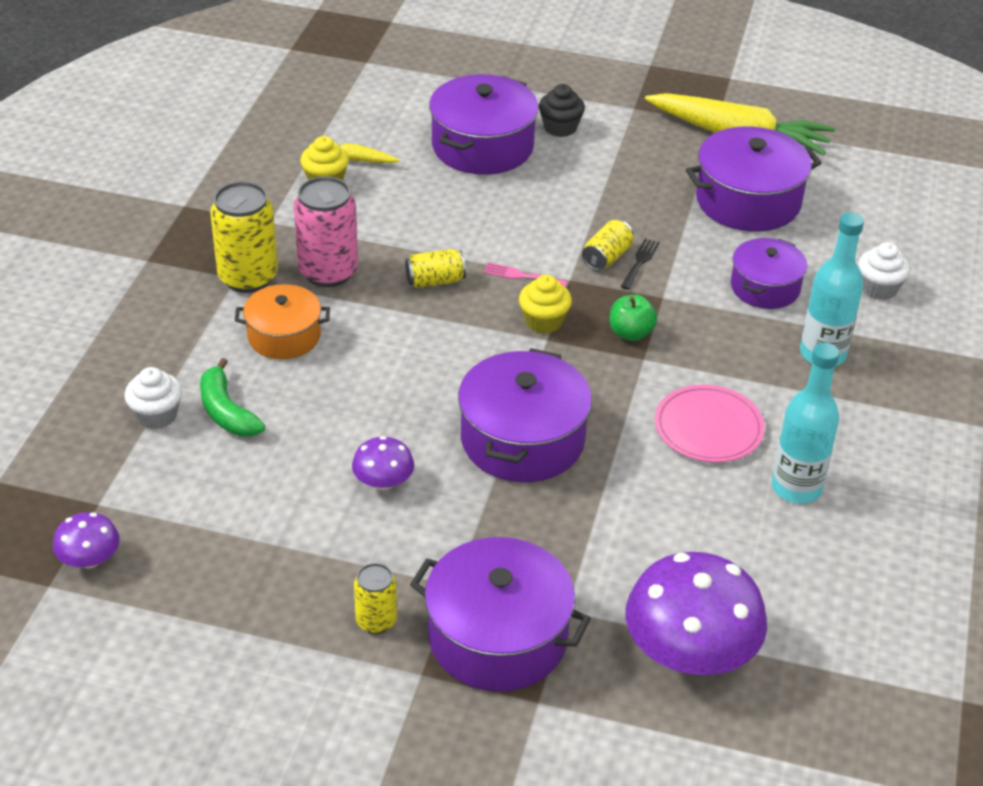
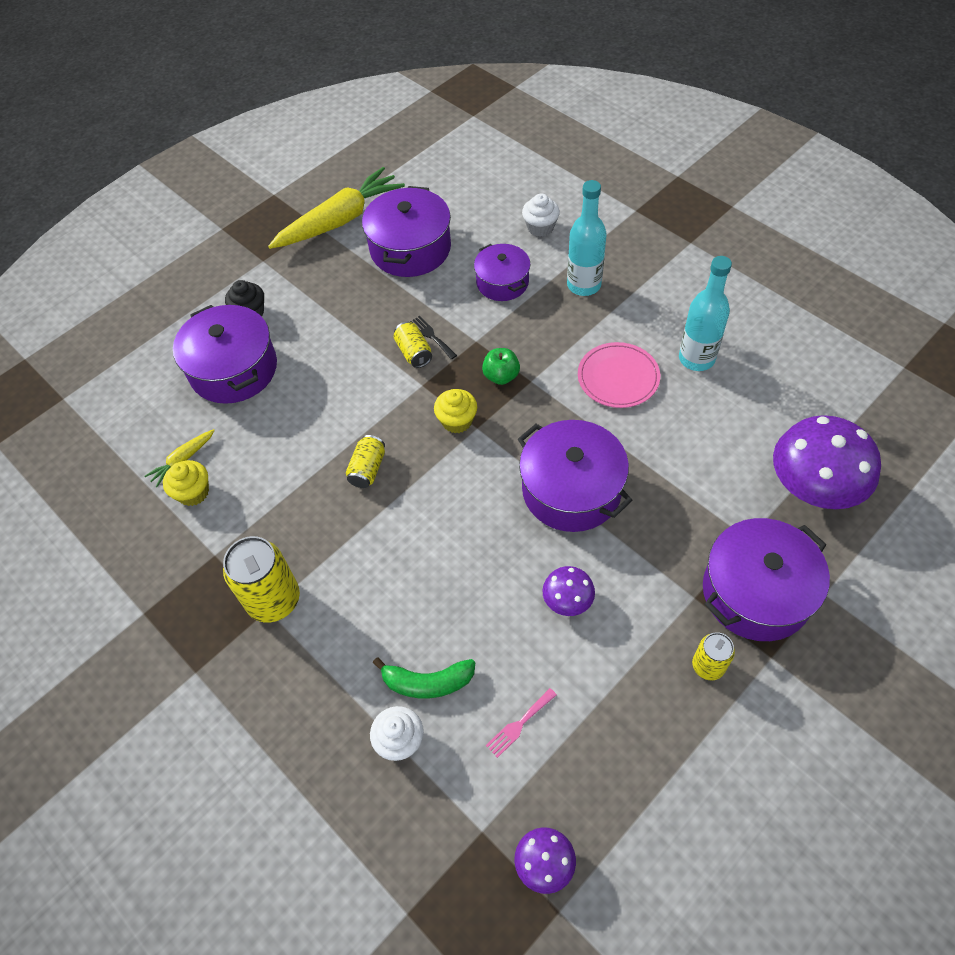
camera: 55 degrees left, 15 degrees up
(284, 336) = (363, 602): orange pot -> none
(328, 272) = (307, 538): pink can -> none
(521, 276) = (399, 412): pink fork -> pink fork (519, 724)

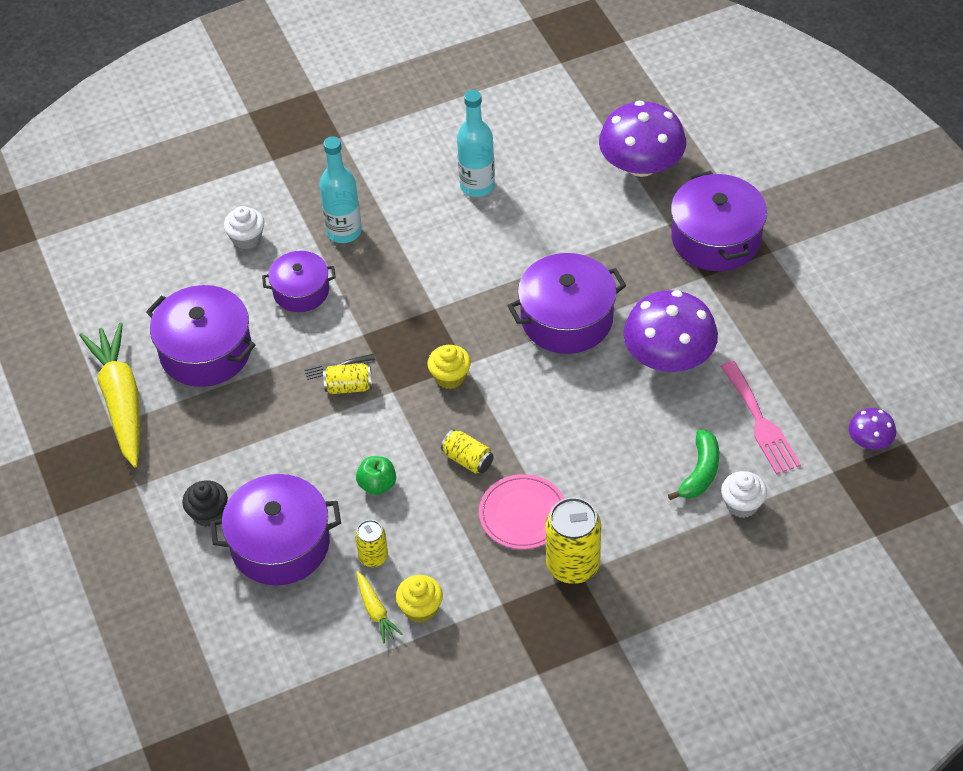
camera: 70 degrees left, 5 degrees down
(501, 376) = (417, 328): green apple -> green apple (377, 485)
(519, 724) = (760, 422): pink fork -> pink fork, size x1.92
(567, 599) = (668, 356): purple mushroom -> purple mushroom, size x2.05
(618, 377) = (467, 246): pink plate -> pink plate (523, 514)
(708, 666) = (762, 290): yellow can -> yellow can (373, 557)

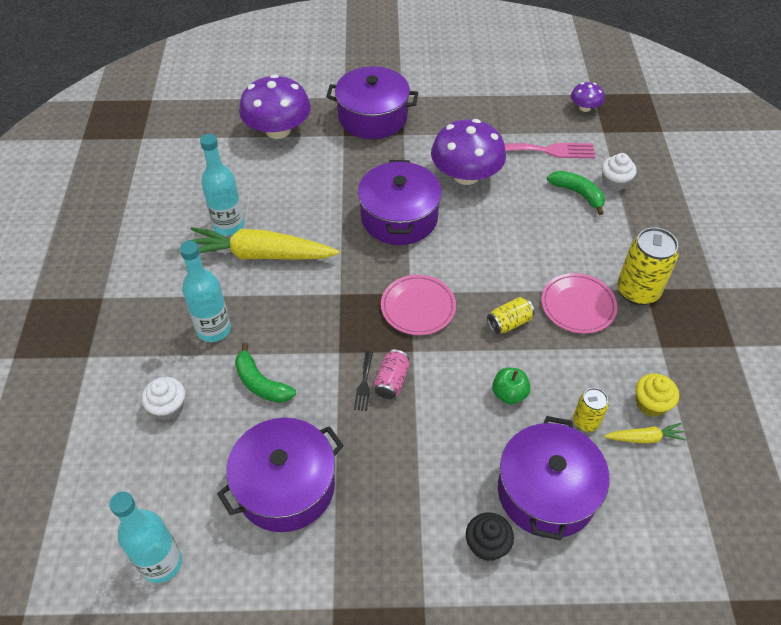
camera: 70 degrees left, 0 degrees up
(106, 300) = (161, 563): none -> turquoise bottle
(121, 401) = (306, 588): yellow carrot -> yellow carrot (260, 255)
(301, 291) = (261, 383): purple pot -> green banana
(348, 387) = (391, 381): yellow can -> pink can
(450, 377) = (418, 307): yellow cupcake -> pink plate

